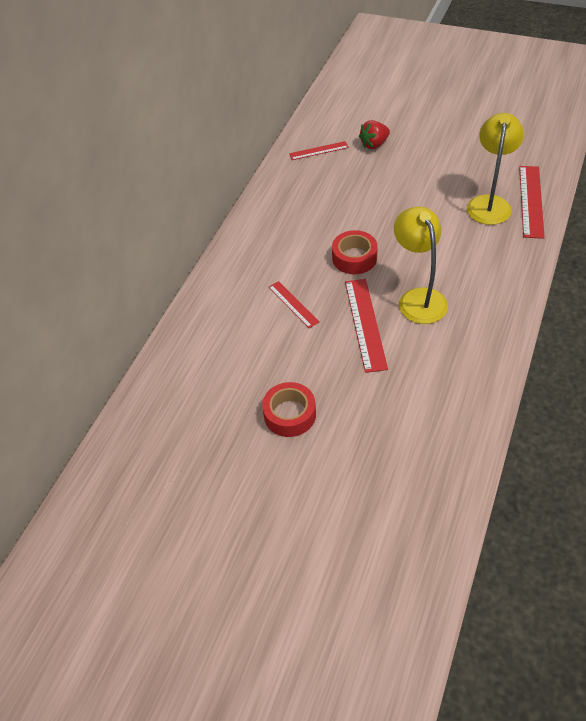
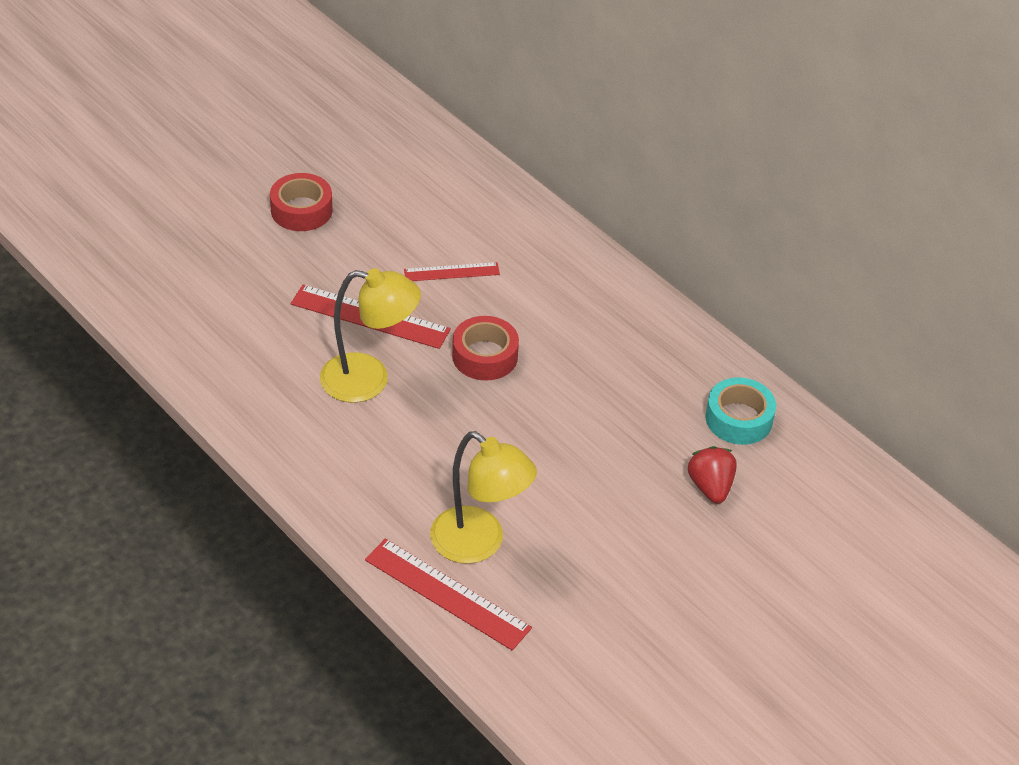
camera: 110 degrees right, 5 degrees down
(319, 151) = (739, 419): red ruler -> turquoise tape

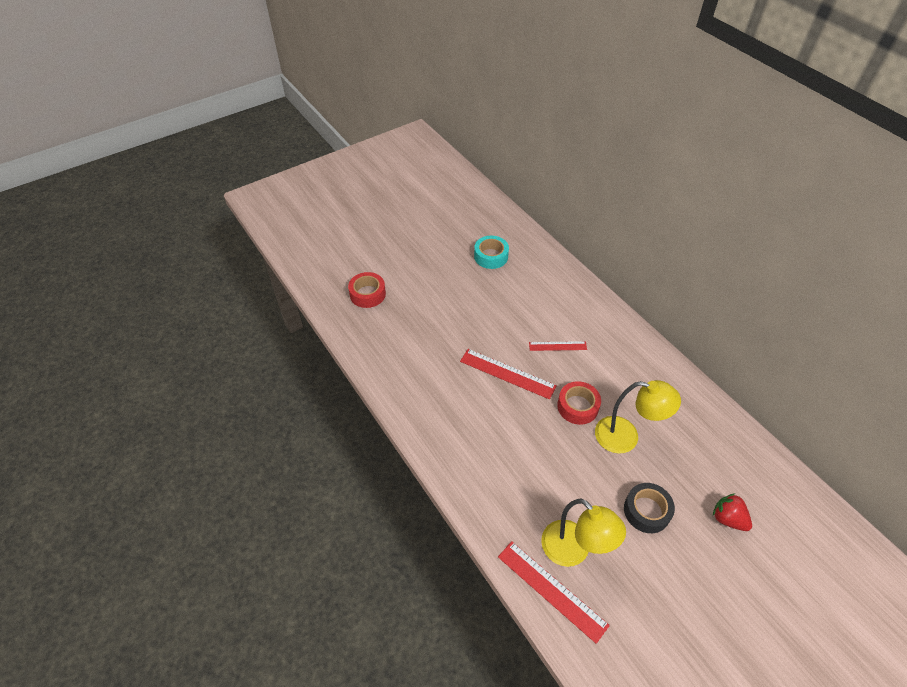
camera: 10 degrees right, 5 degrees up
(301, 210) = (469, 299): red tape -> red tape (367, 294)
(369, 380) = (505, 418): yellow lamp -> yellow lamp (626, 437)
(590, 486) = (646, 511): none -> black tape
(710, 487) = (728, 518): red strawberry -> red strawberry turned 45 degrees counterclockwise
(739, 419) = (743, 466): turquoise tape -> turquoise tape (491, 256)

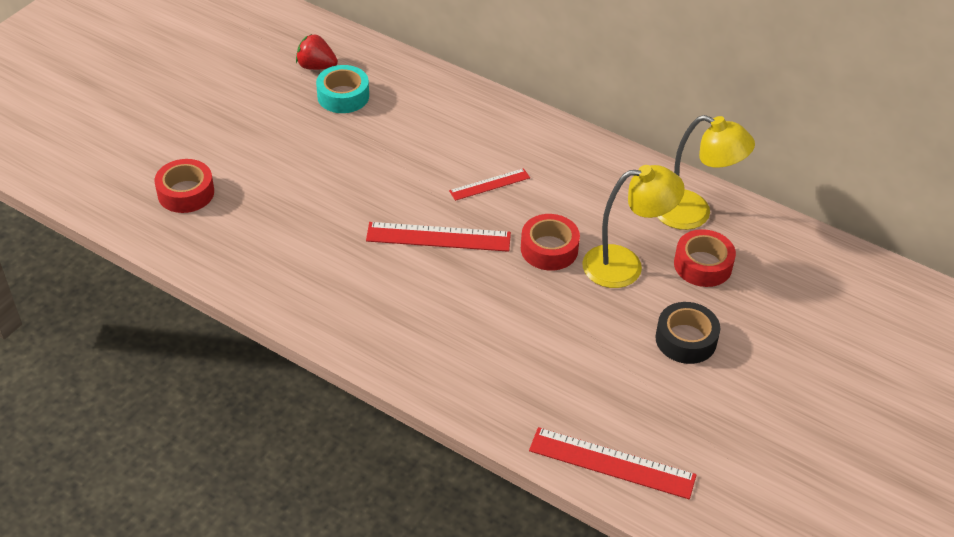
camera: 25 degrees left, 5 degrees down
(573, 551) = (618, 412): yellow lamp -> yellow lamp (693, 214)
(683, 456) = (703, 265): none -> red tape
(728, 518) = (781, 316): red strawberry -> red strawberry (316, 66)

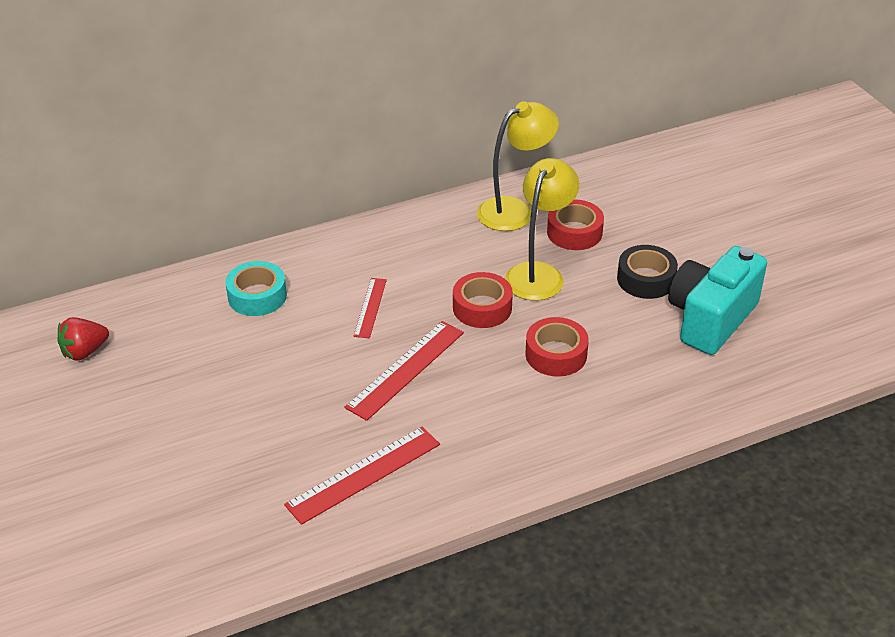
camera: 55 degrees left, 5 degrees down
(186, 193) = (167, 531): red tape -> red tape (556, 354)
(343, 96) = (150, 351): turquoise tape -> turquoise tape (257, 296)
(612, 463) = (744, 381): red ruler -> red ruler (363, 474)
(674, 407) = (710, 319): none -> turquoise camera

